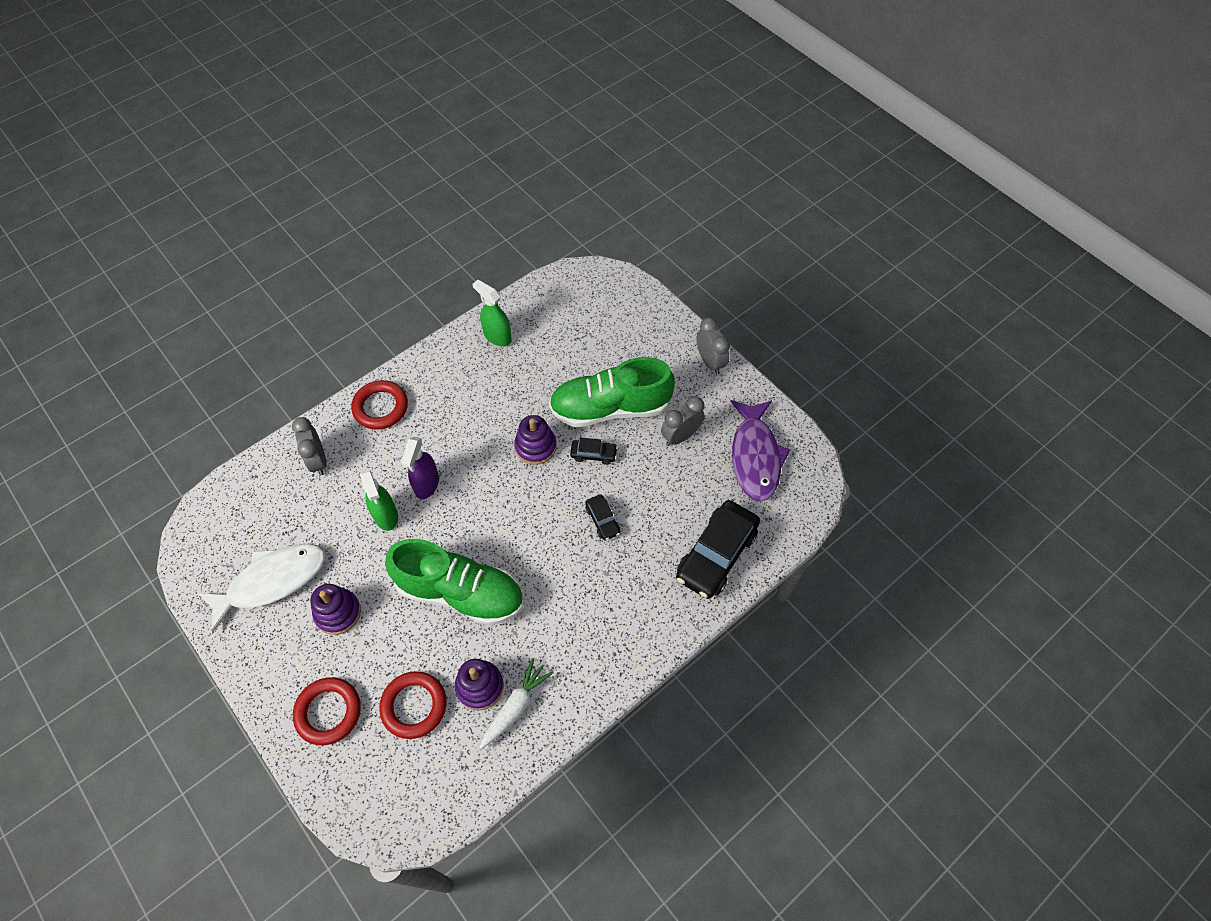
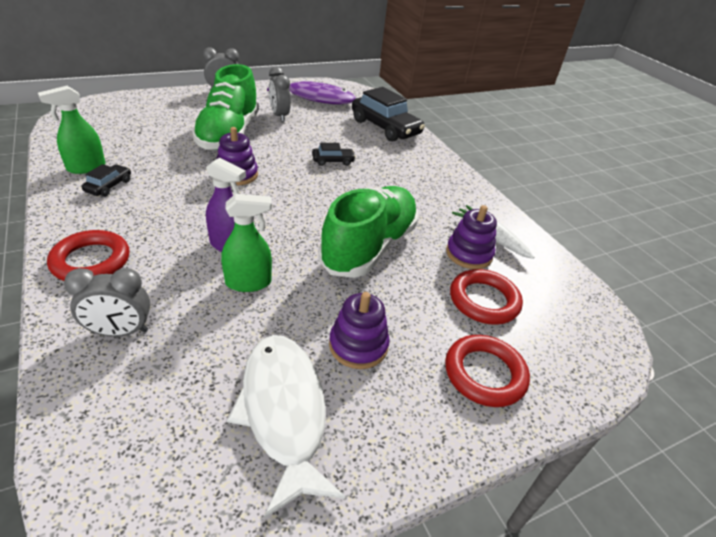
camera: 80 degrees left, 20 degrees down
(593, 454) = (267, 151): black car -> black car (109, 186)

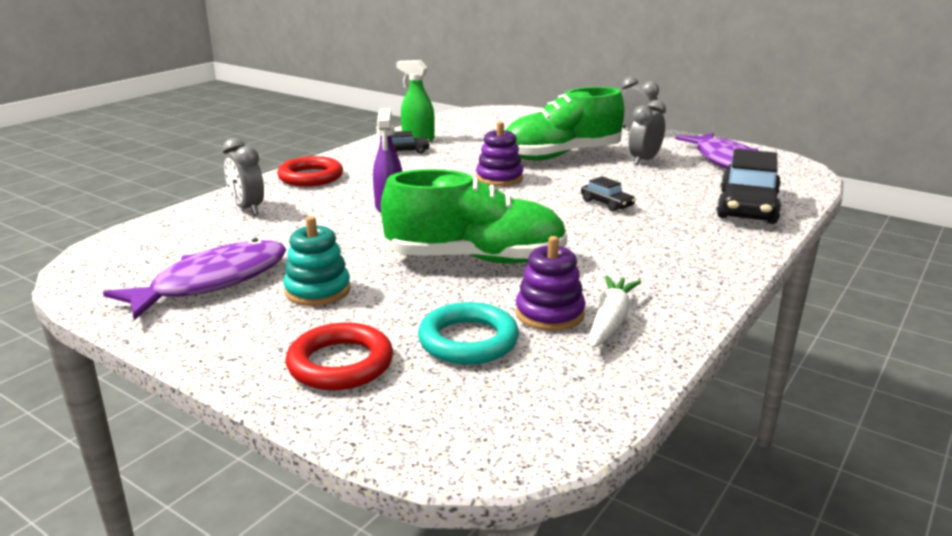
camera: 65 degrees right, 15 degrees down
(248, 283) = (350, 227): green spray bottle -> none
(284, 412) = (213, 282): white fish -> purple fish
(358, 345) = (318, 291): purple stacking toy -> turquoise stacking toy
(484, 300) = (468, 340): red ring -> turquoise ring

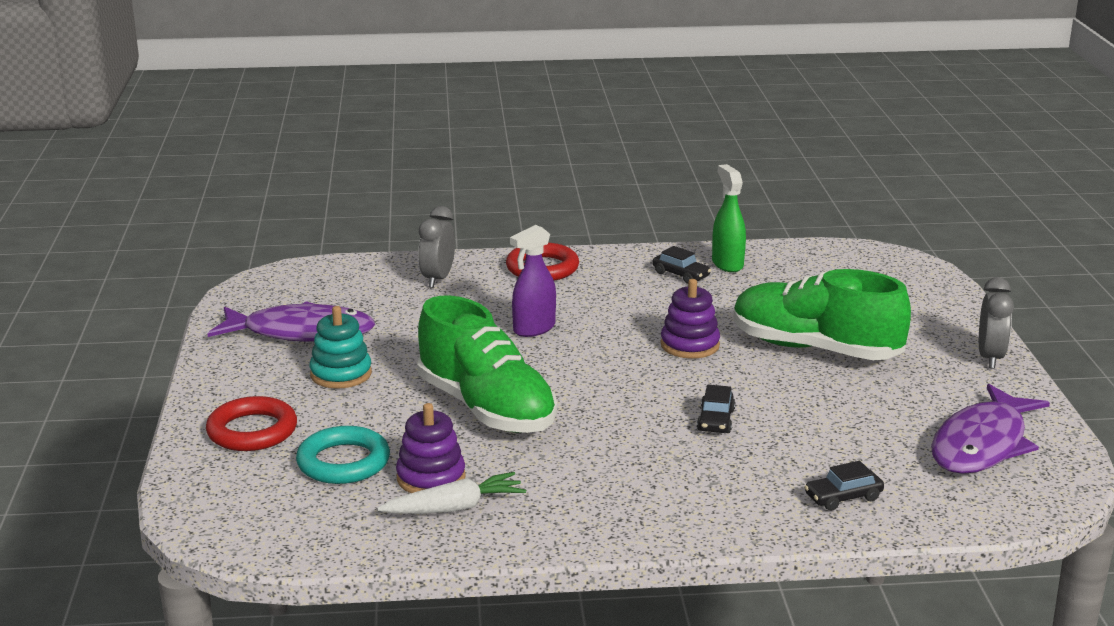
camera: 50 degrees right, 0 degrees up
(644, 160) = (889, 396): grey clock -> none
(747, 207) = (843, 497): black car -> black car, size x0.47

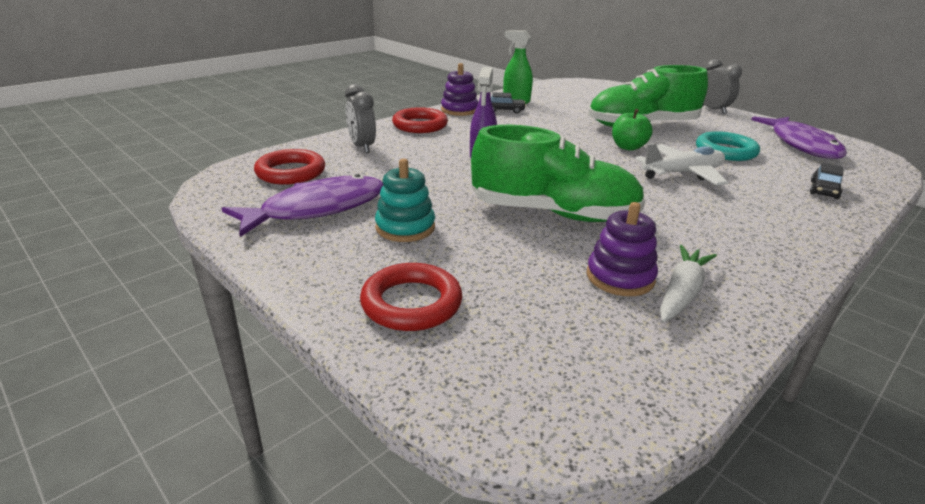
camera: 40 degrees left, 5 degrees up
(333, 288) = (291, 172): none -> red ring
(343, 462) = (536, 295): turquoise ring -> turquoise ring (725, 151)
(690, 345) = (583, 141): purple stacking toy -> purple stacking toy (459, 110)
(716, 420) = (683, 173): black car -> white plane
(727, 370) = (628, 147): none -> green apple

